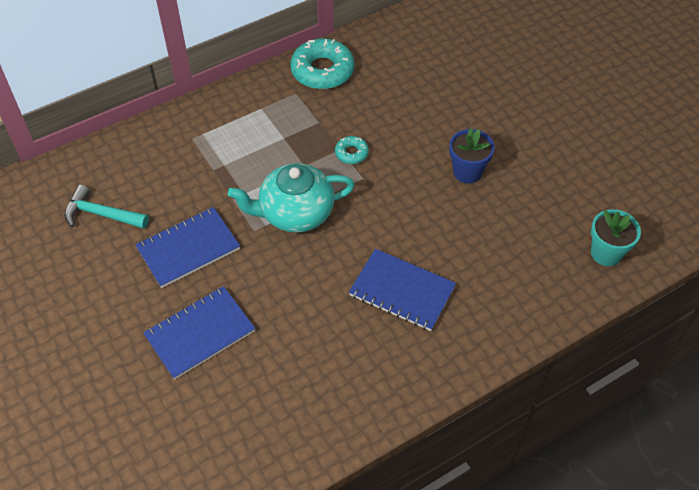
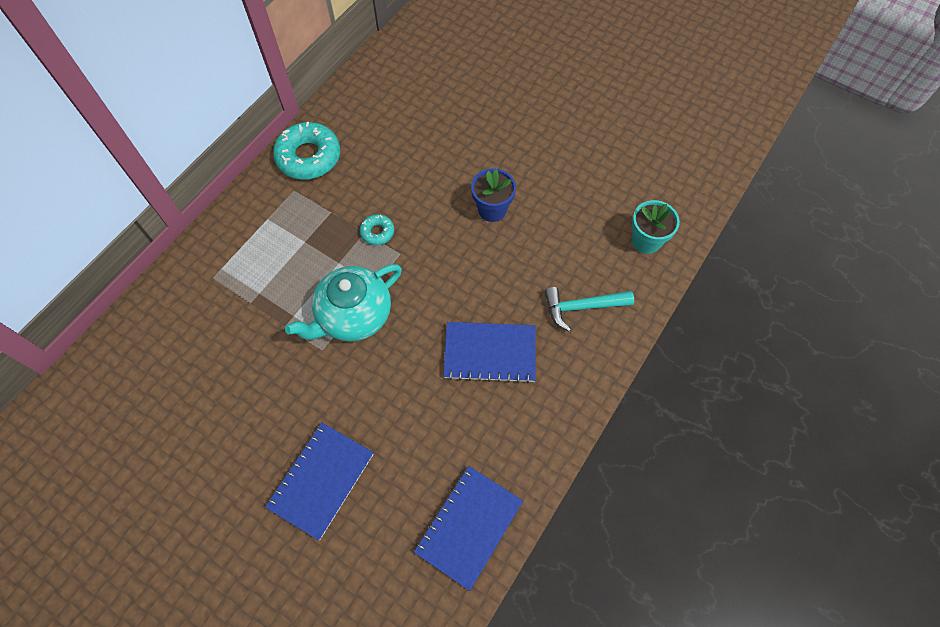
camera: 25 degrees left, 10 degrees up
(101, 214) = (158, 397): turquoise hammer -> turquoise hammer (581, 307)
(188, 249) = (266, 396): blue notebook -> blue notebook (469, 527)

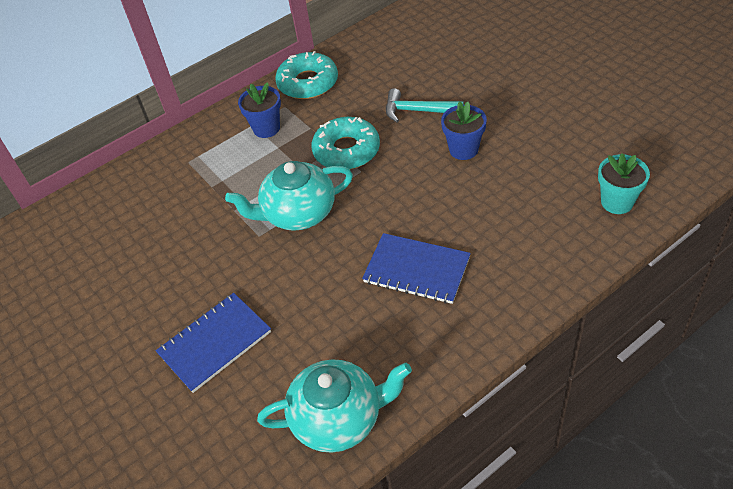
camera: 25 degrees right, 15 degrees down
(284, 221) = (266, 128): none -> blue flower pot
(377, 232) = (346, 150): turquoise donut -> turquoise donut, size x2.02
(469, 527) = (339, 418): blue notebook -> turquoise teapot
(581, 307) = (526, 248): turquoise hammer -> turquoise hammer (417, 111)

